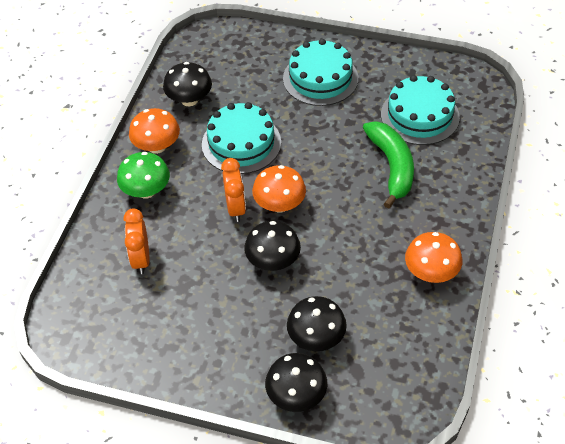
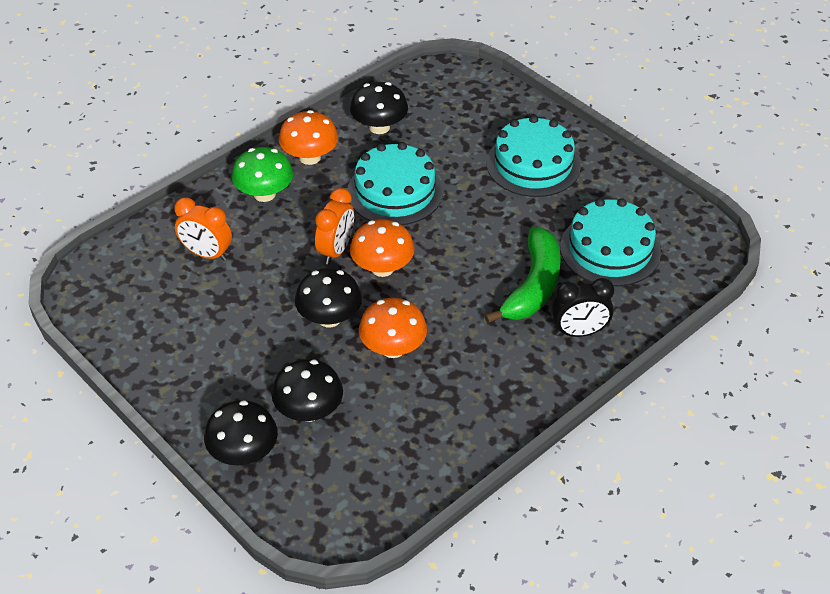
camera: 30 degrees right, 5 degrees down
(141, 259) = (206, 254): orange clock -> orange clock turned 90 degrees counterclockwise
(431, 272) = (482, 410): orange mushroom -> orange mushroom (393, 348)
(447, 184) = (579, 332): none -> black clock

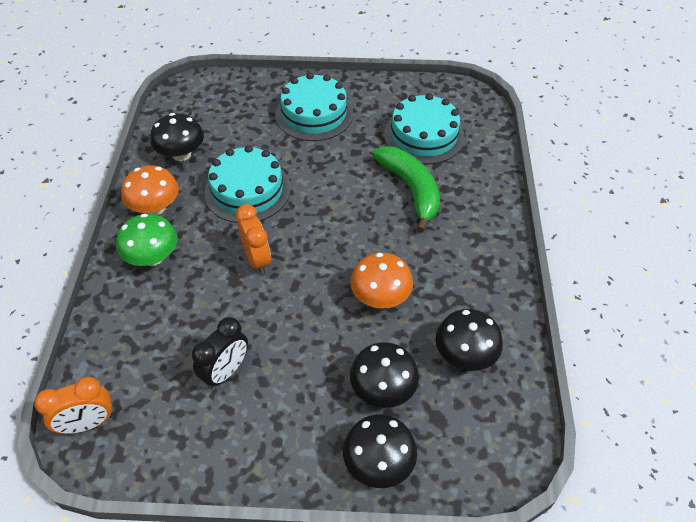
camera: 45 degrees left, 5 degrees up
(206, 254) = (161, 335): orange clock -> orange clock (88, 423)
(329, 318) = (312, 310): black mushroom -> black mushroom (465, 355)
(382, 268) = (304, 248): orange mushroom -> none
(579, 332) = (472, 198): black clock -> black clock (226, 371)

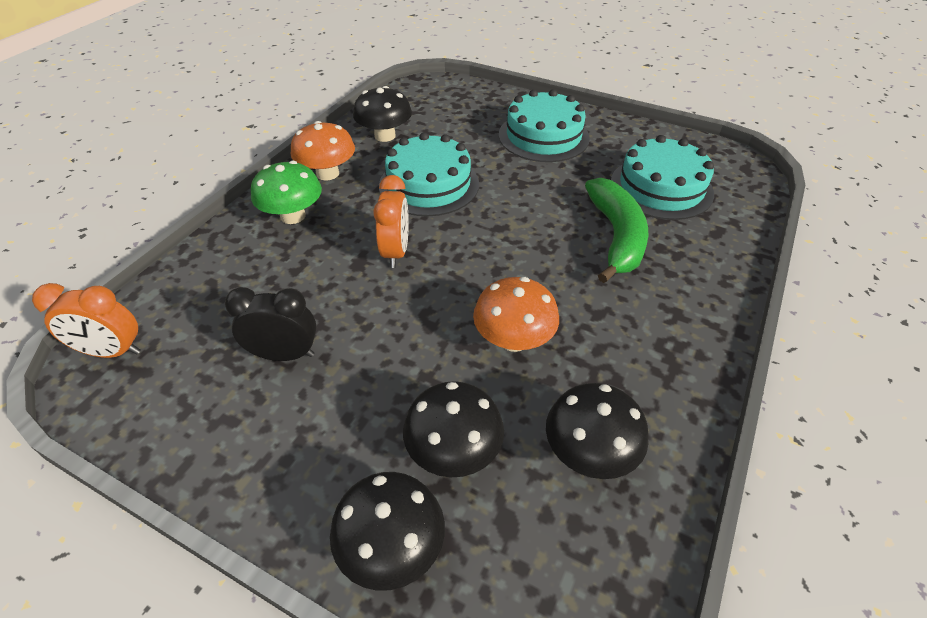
camera: 25 degrees right, 5 degrees down
(226, 371) = (285, 354): black clock -> black clock turned 150 degrees counterclockwise

